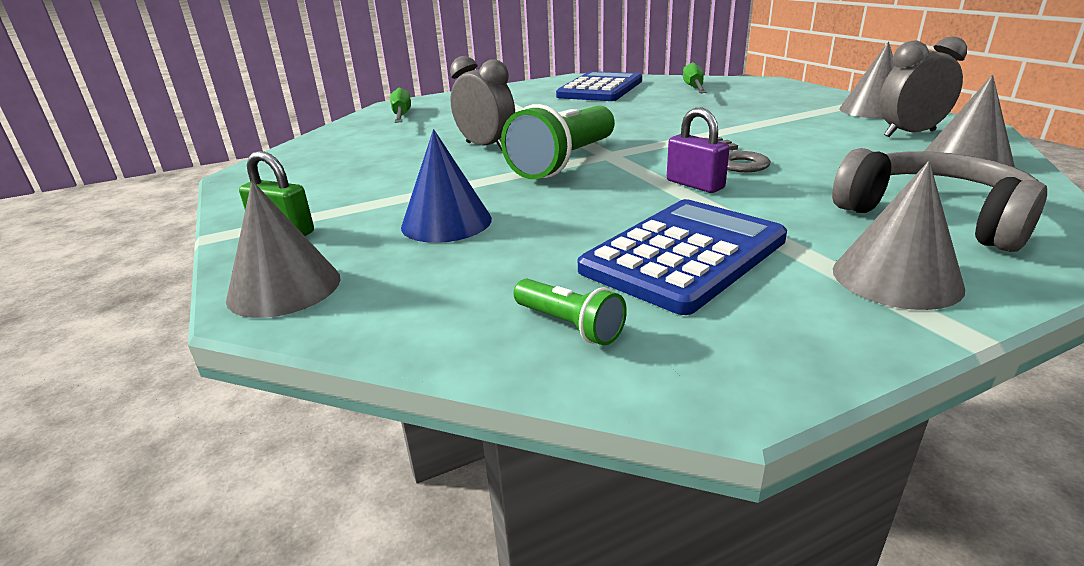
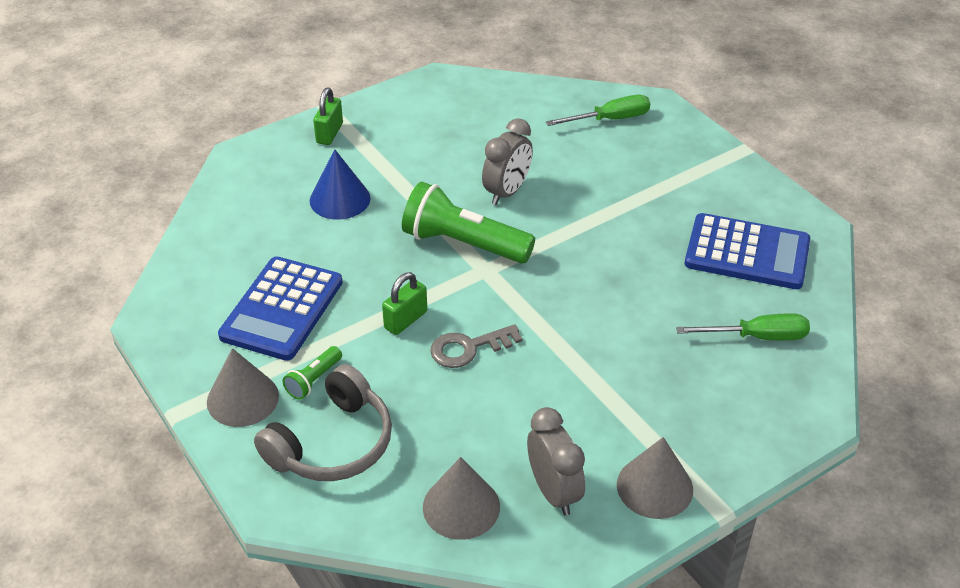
camera: 80 degrees right, 15 degrees up
(284, 288) = (257, 157): grey cone -> none
(569, 325) = (207, 265): green flashlight -> green flashlight (313, 380)
(684, 255) = (282, 309): blue calculator -> blue calculator turned 75 degrees clockwise
(694, 185) = (405, 320): purple padlock -> green padlock

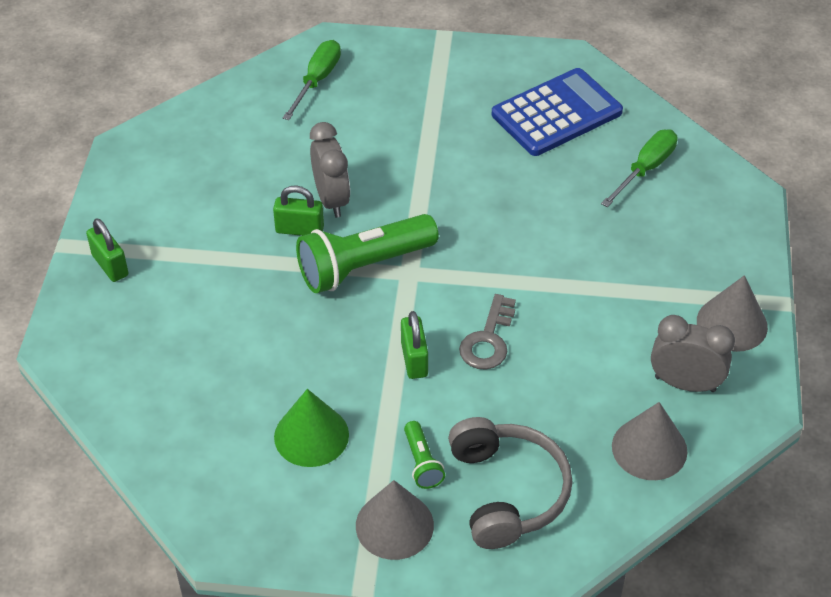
camera: 50 degrees left, 5 degrees up
(282, 309) = (311, 435): blue calculator -> green cone
(340, 199) = (212, 312): blue cone -> none
(460, 194) = (299, 229): none -> green padlock

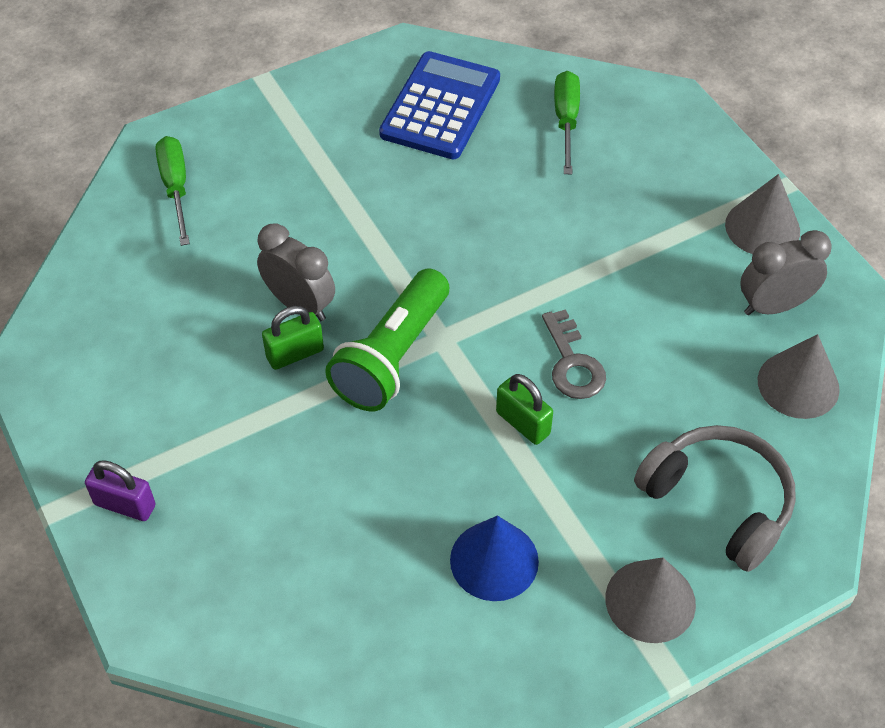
camera: 35 degrees left, 5 degrees up
(110, 265) = (125, 505): green padlock -> purple padlock
(311, 435) = (494, 560): green cone -> blue cone
(422, 463) = (620, 522): green flashlight -> none

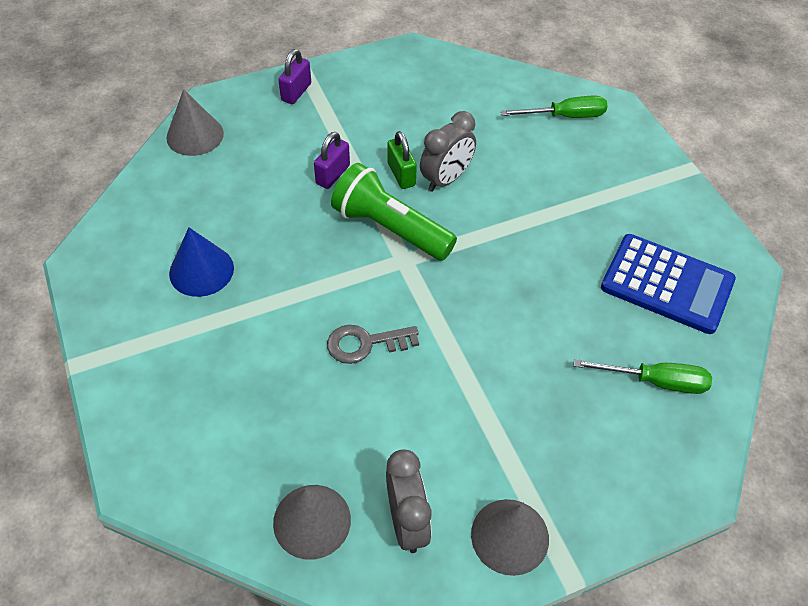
camera: 95 degrees right, 0 degrees up
(301, 432) = (333, 175): none -> purple padlock
(523, 423) = (313, 302): green padlock -> none
(650, 601) = (138, 361): grey cone -> grey cone (195, 135)
(718, 502) = (208, 425): grey headphones -> none

